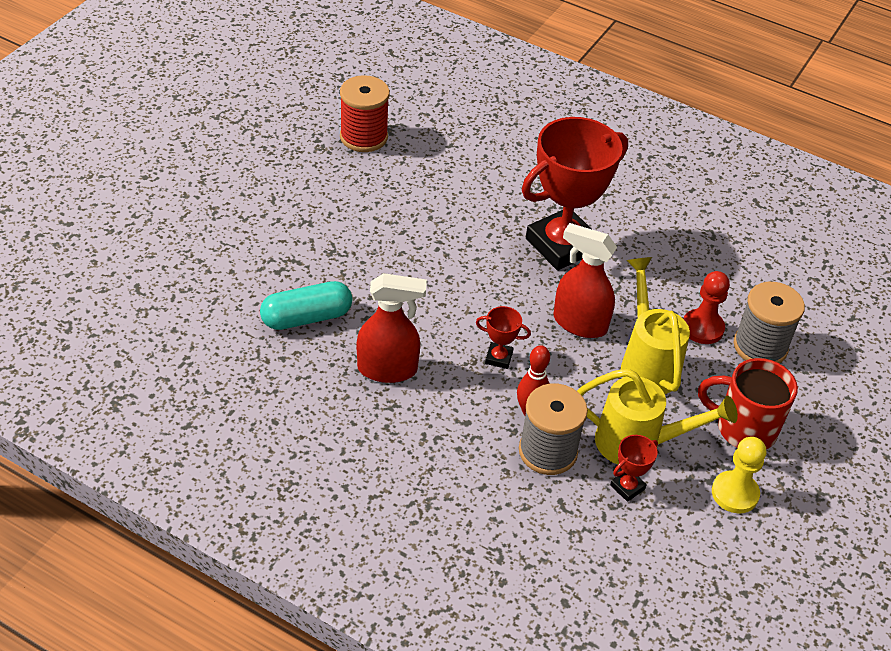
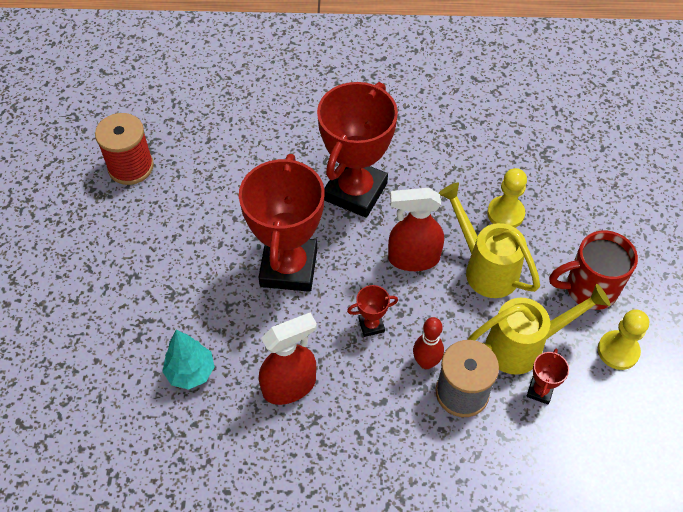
camera: 25 degrees left, 10 degrees up
(306, 317) = (190, 372): turquoise capsule -> turquoise tree
(453, 277) = (288, 267): none -> red trophy
(702, 328) = (505, 213): red pawn -> yellow pawn
(760, 346) = (556, 208): grey spool -> none

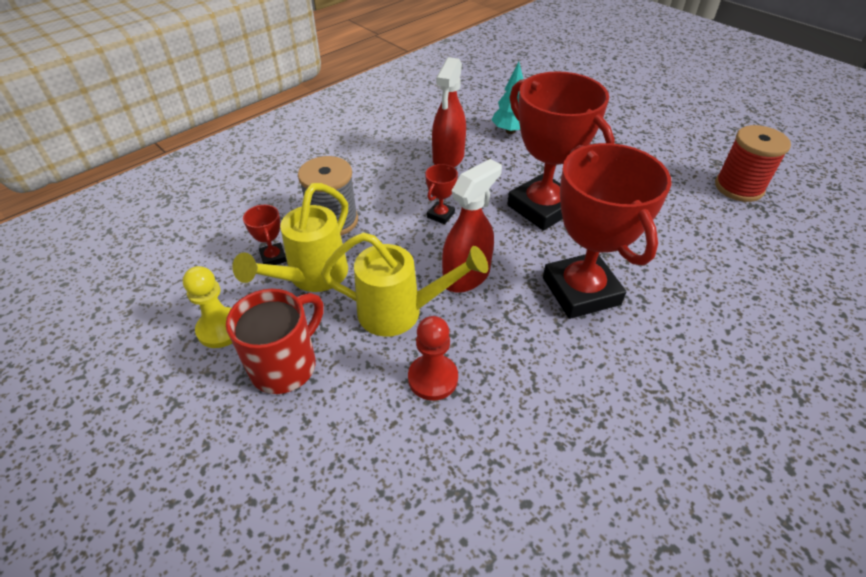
camera: 135 degrees right, 10 degrees down
(426, 362) = (377, 220): red bowling pin -> none
(505, 213) = (433, 378): yellow pawn -> red pawn

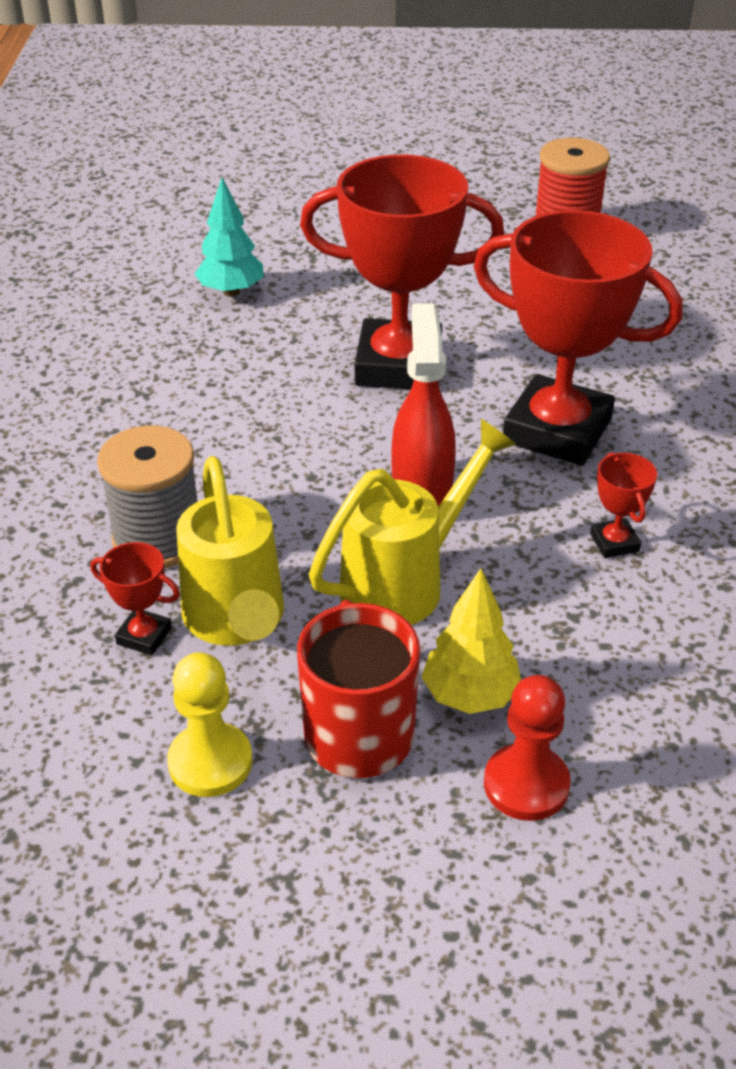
camera: 45 degrees left, 5 degrees down
(351, 389) = (470, 695): none -> yellow tree
(433, 378) = (535, 619): red pawn -> red pawn (526, 785)
(441, 215) = (292, 445): red trophy -> red trophy (614, 543)
(448, 158) = (198, 370): red spray bottle -> none

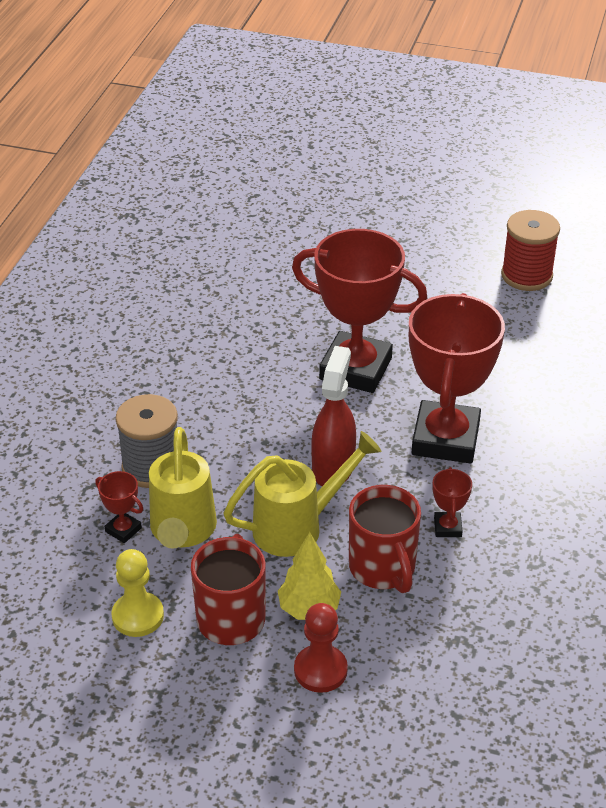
camera: 15 degrees right, 0 degrees up
(231, 292) = (260, 289): turquoise tree -> none
(551, 616) = (383, 568): none -> red mug
(557, 430) = (445, 439): red trophy -> red trophy turned 60 degrees clockwise

